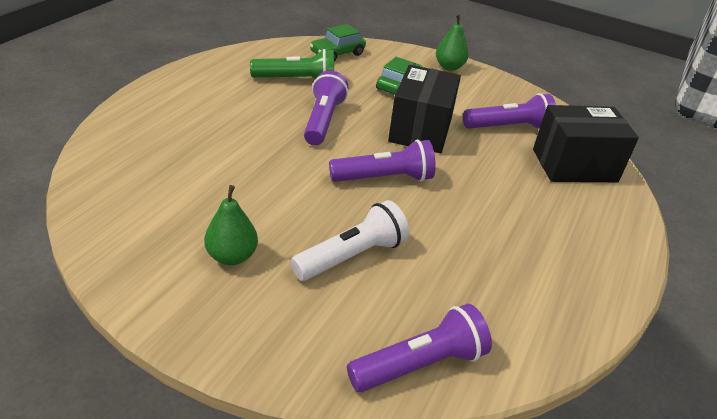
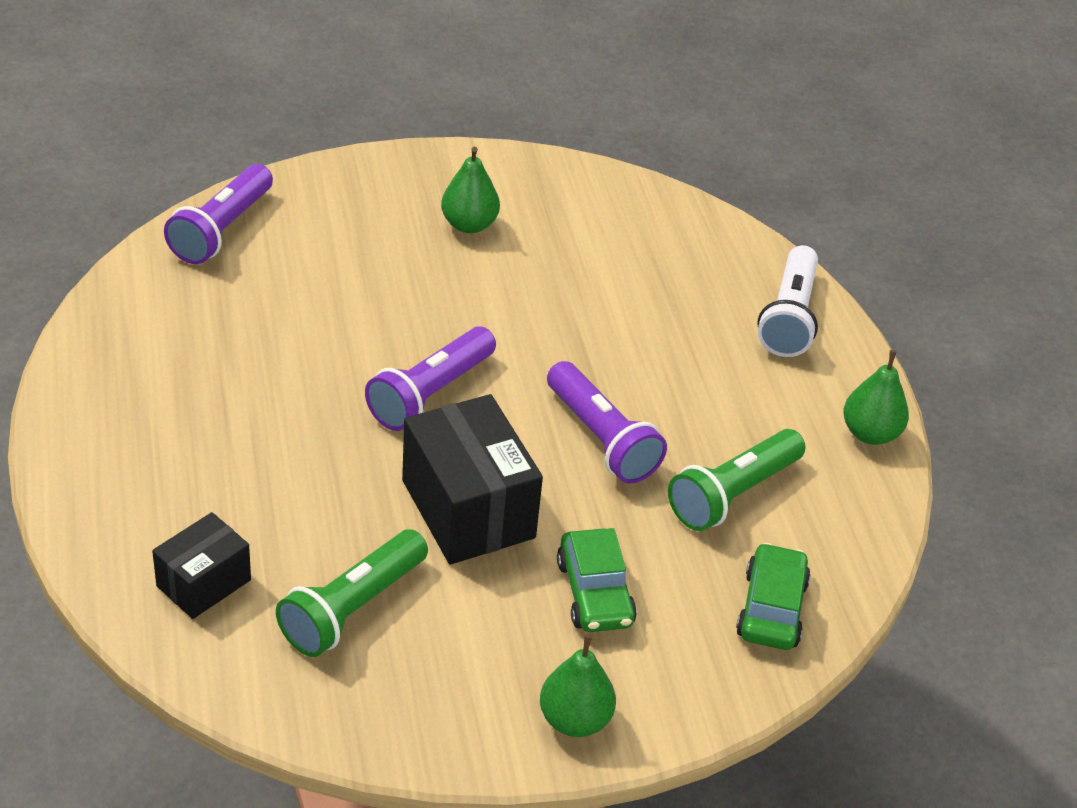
camera: 140 degrees right, 5 degrees up
(205, 66) = (870, 433): none -> green pear
(351, 256) = (367, 283): white flashlight -> white flashlight (789, 317)
(508, 127) = (352, 608): purple flashlight -> green flashlight
(574, 165) = (203, 583): black box -> black box, size x0.58

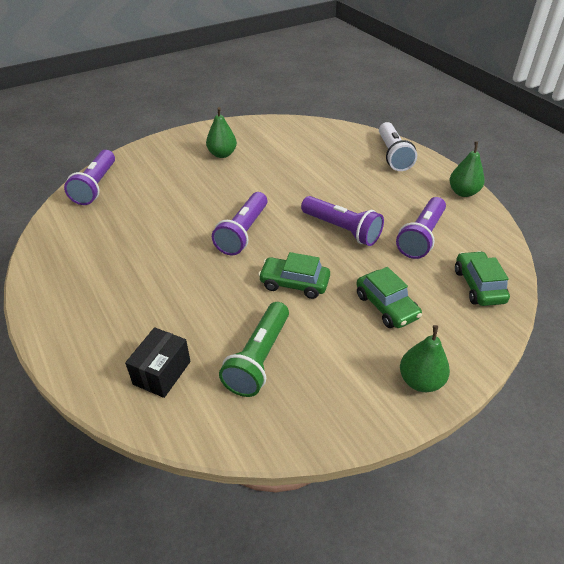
camera: 15 degrees left, 0 degrees up
(468, 509) = (294, 283): black box -> green car
(733, 494) = (421, 236): green flashlight -> purple flashlight

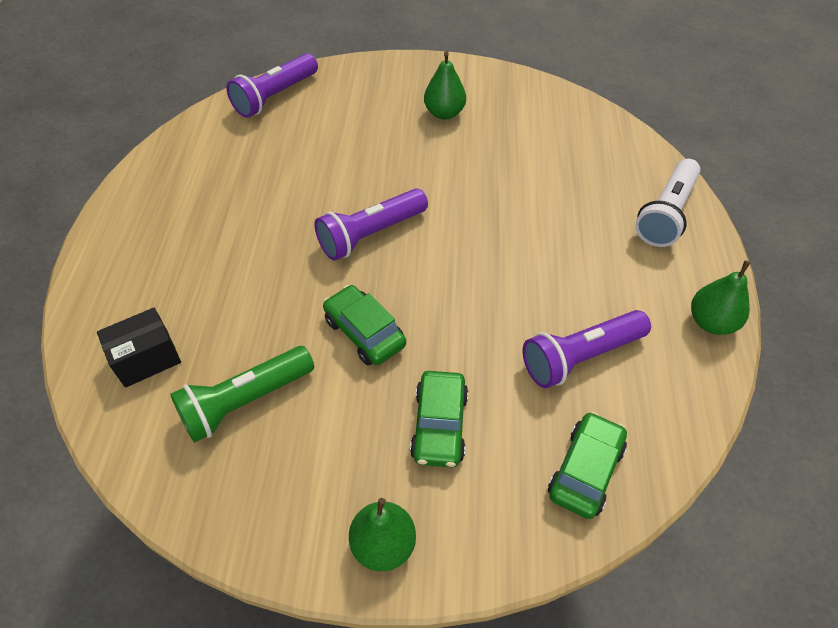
camera: 35 degrees right, 10 degrees up
(341, 229) = (487, 290): purple flashlight -> none

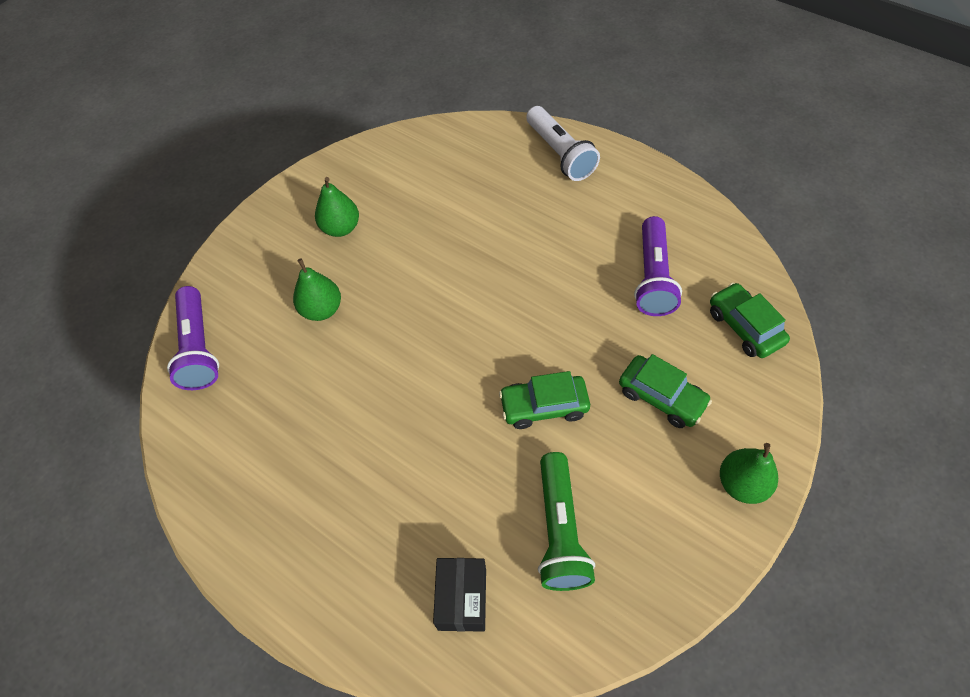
camera: 55 degrees left, 5 degrees up
(371, 234) = (441, 351): purple flashlight -> none
(711, 322) = (668, 188): green pear -> green pear (322, 309)

